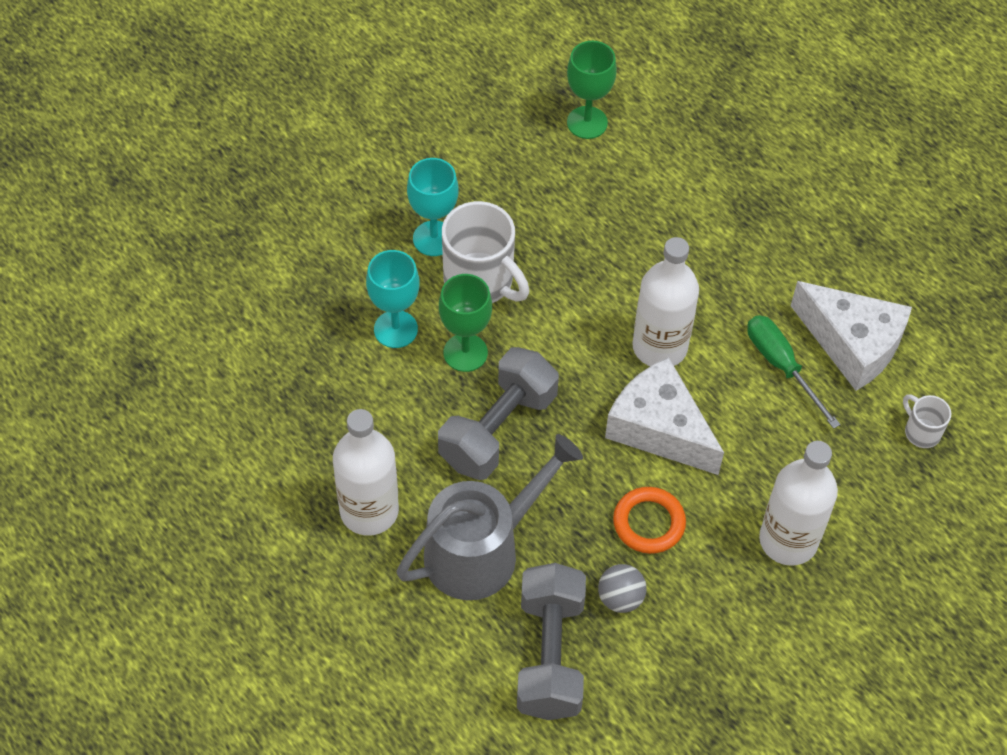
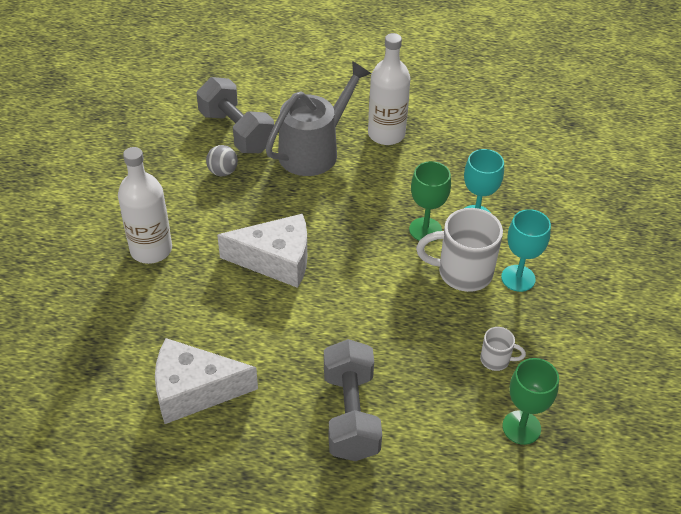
camera: 140 degrees right, 10 degrees down
(481, 550) = (314, 151): grey watering can -> grey watering can turned 150 degrees counterclockwise
(498, 429) = (364, 205): grey dumbbell -> grey dumbbell (350, 414)
(648, 523) = (238, 211): orange ring -> none
(659, 347) = (319, 305): white bottle -> none
(781, 366) = (231, 344): green screwdriver -> none
(921, 431) = (107, 362): white mug -> white mug (496, 360)

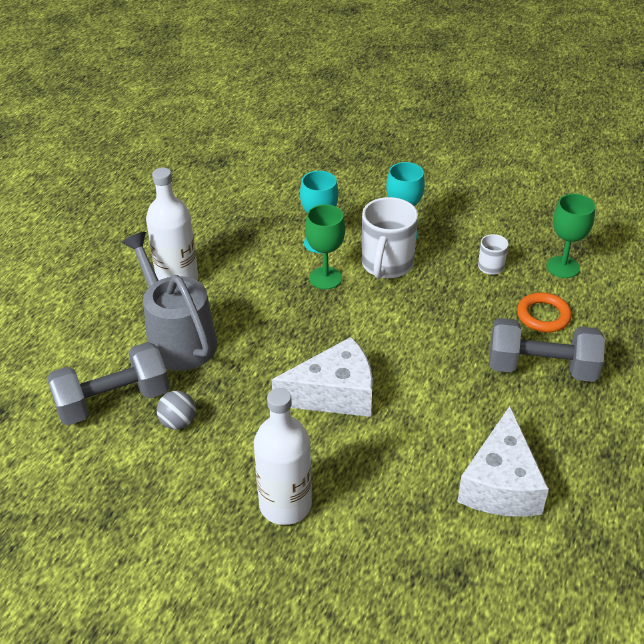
camera: 75 degrees left, 5 degrees down
(276, 260) = (334, 394): white cheese -> white cheese turned 60 degrees clockwise
(431, 412) = (543, 316): none -> orange ring

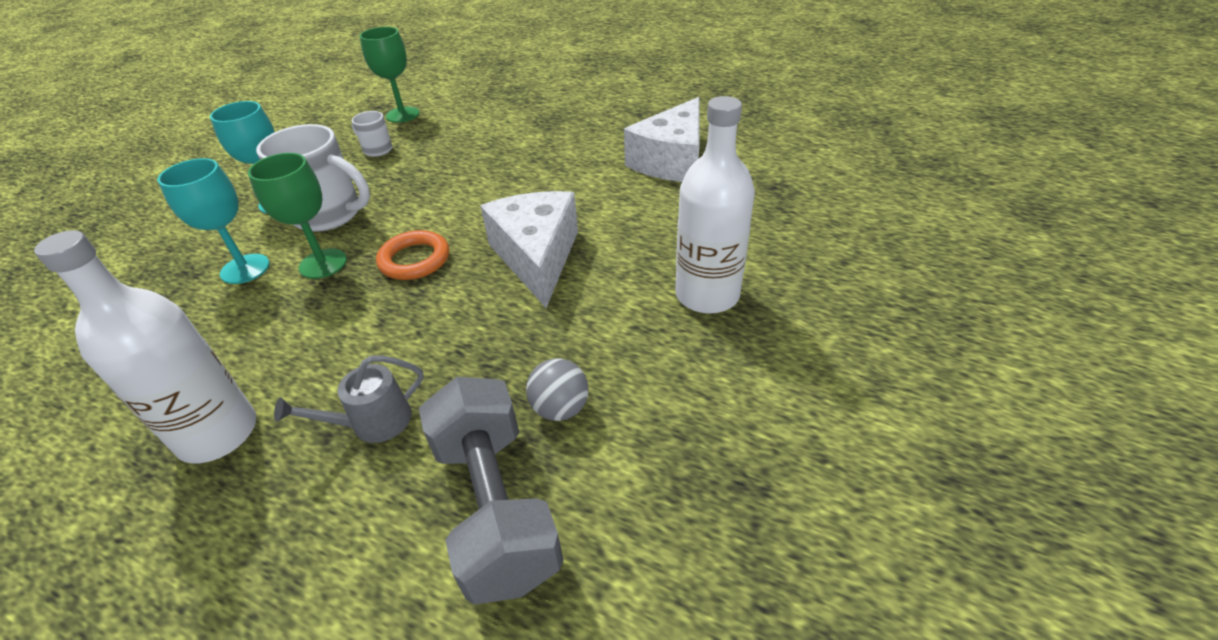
camera: 85 degrees left, 0 degrees up
(177, 339) = (373, 422): grey watering can -> grey watering can, size x0.49
(501, 484) = (671, 161): white cheese -> white cheese turned 105 degrees clockwise
(541, 368) = (533, 134): grey dumbbell -> none
(543, 316) = (465, 128): orange ring -> orange ring (415, 260)

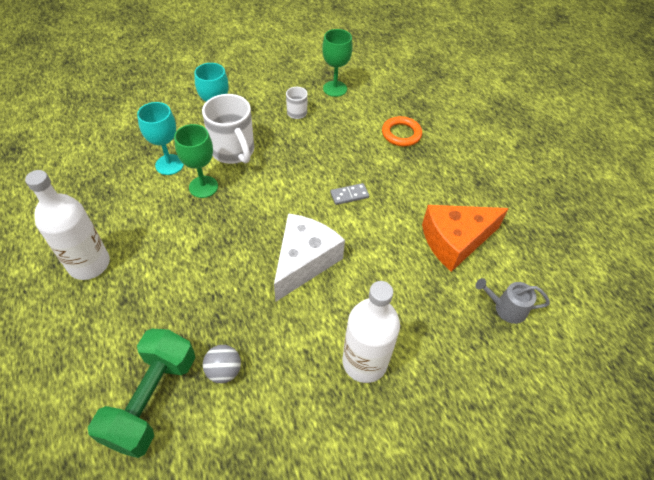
camera: 35 degrees right, 10 degrees up
(373, 422) = (146, 309): grey watering can -> grey watering can (506, 308)
(415, 260) = (245, 216): orange ring -> orange ring (401, 134)
(496, 507) = (152, 400): grey dumbbell -> green dumbbell
(522, 182) = (349, 195): none -> grey domino
(671, 161) = (455, 241): white cheese -> orange cheese

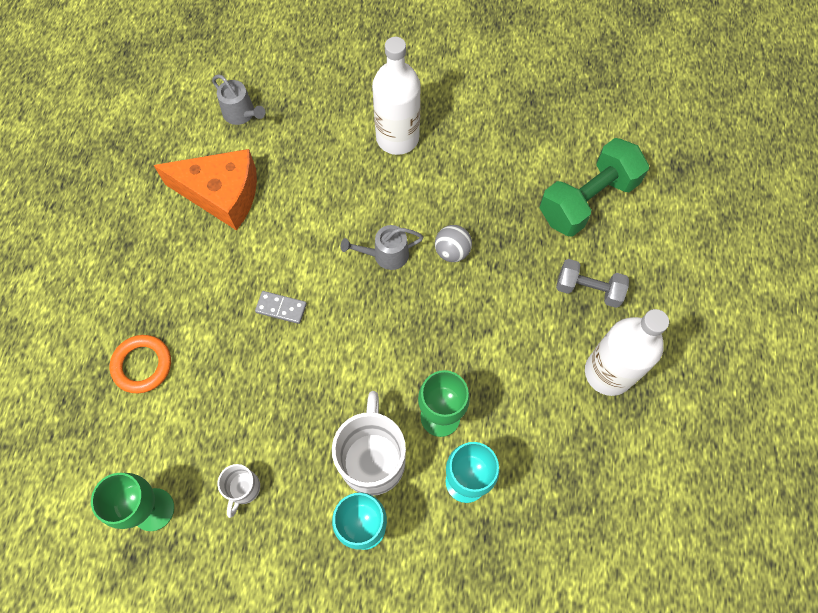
camera: 145 degrees left, 15 degrees up
(125, 316) = (588, 289): none -> grey dumbbell
(224, 371) = (518, 192): grey ball -> grey ball (452, 251)
(304, 261) = (386, 255): white cheese -> grey watering can

